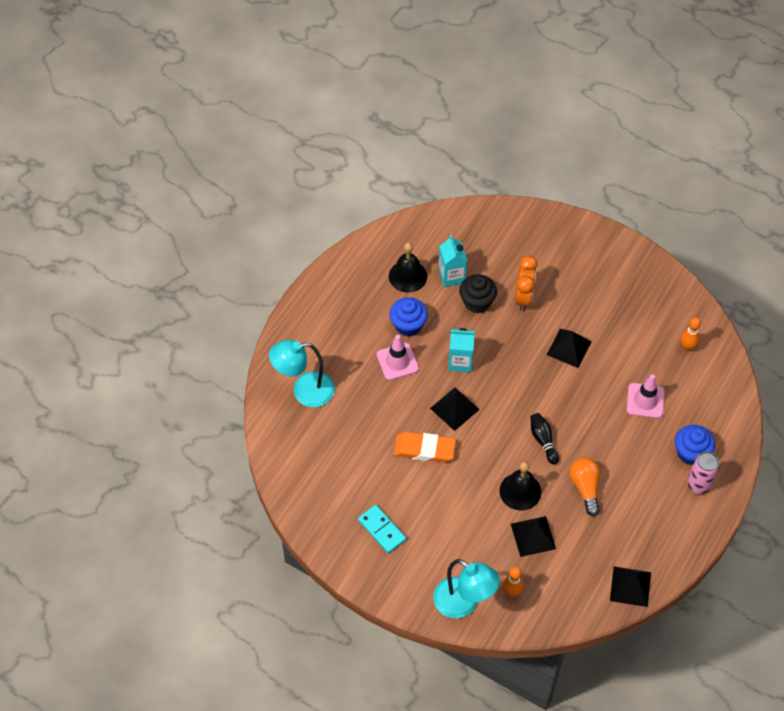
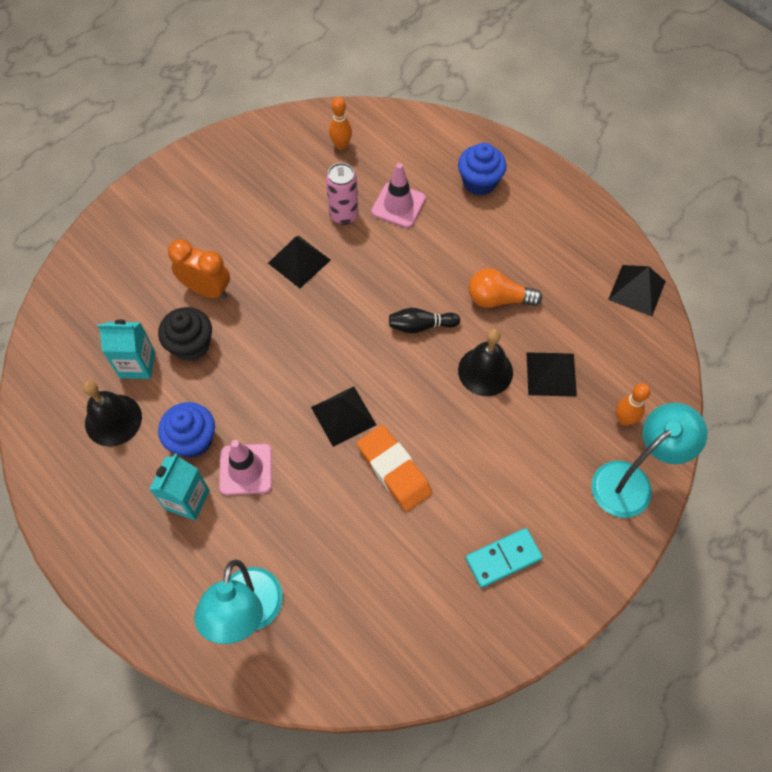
camera: 75 degrees left, 5 degrees up
(424, 449) = (394, 470): orange eraser -> orange eraser turned 60 degrees counterclockwise
(460, 361) = (274, 389): turquoise carton -> turquoise carton (187, 499)
(698, 485) = (521, 187): pink can -> pink can (344, 215)

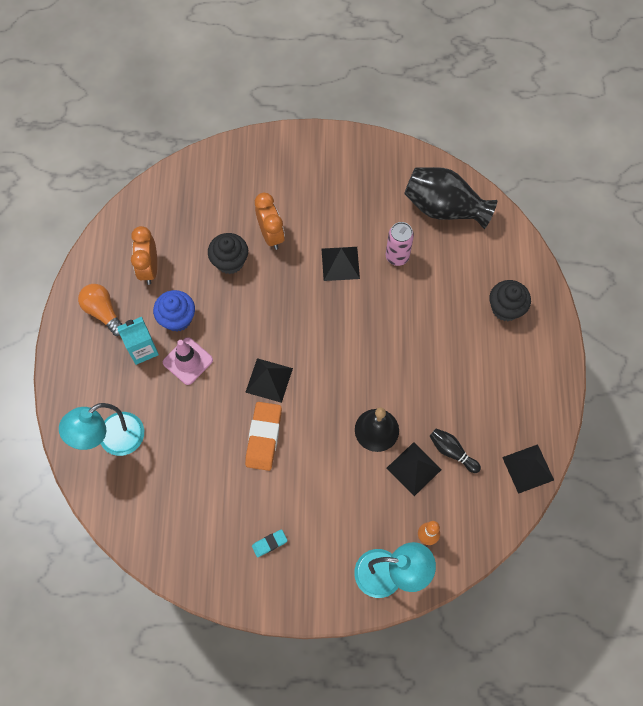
camera: 45 degrees right, 5 degrees up
(113, 420) = (149, 269): black bell -> orange clock
(137, 364) = (191, 247): turquoise carton -> none
(341, 145) = (444, 208): orange bowling pin -> black vase
(398, 205) = (437, 279): pink traffic cone -> none
(421, 326) = (369, 367): black bowling pin -> black bowling pin (452, 452)
(479, 182) = (505, 308): blue cupcake -> black cupcake
(498, 299) = (433, 394): orange light bulb -> orange light bulb (103, 312)
(503, 558) = (269, 543): turquoise domino -> turquoise eraser

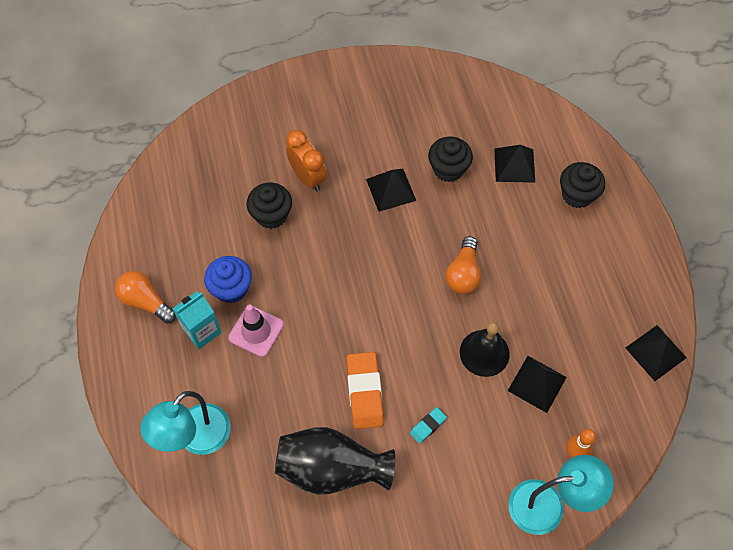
camera: 15 degrees left, 5 degrees down
(149, 269) = (184, 243): orange clock -> none
(269, 380) = (351, 329): black pyramid -> black pyramid (514, 165)
(269, 543) = (406, 507): turquoise eraser -> turquoise eraser (428, 426)
(380, 355) = (463, 274): none -> orange light bulb
(397, 257) = (448, 169): pink can -> black cupcake
(444, 208) = (481, 110): black vase -> black vase (331, 469)
(452, 452) = (571, 355): black bowling pin -> none

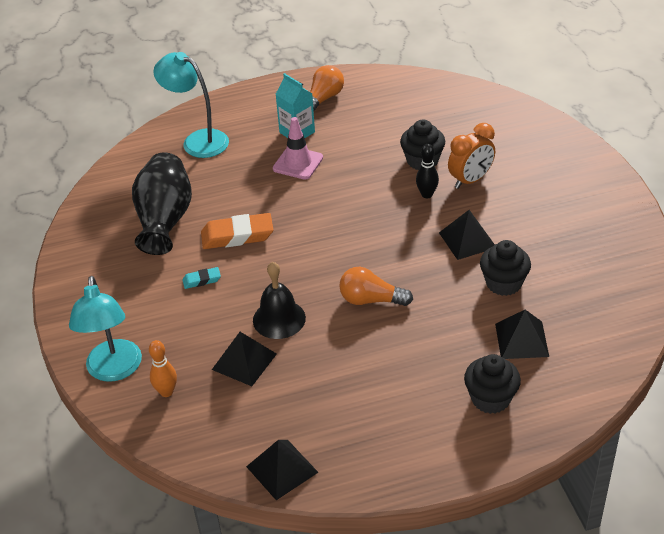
camera: 90 degrees right, 20 degrees down
(231, 288) = (340, 144): blue cupcake -> none
(323, 216) = (427, 194): none -> black bowling pin
(428, 426) = (201, 280): turquoise eraser -> turquoise eraser turned 60 degrees counterclockwise

